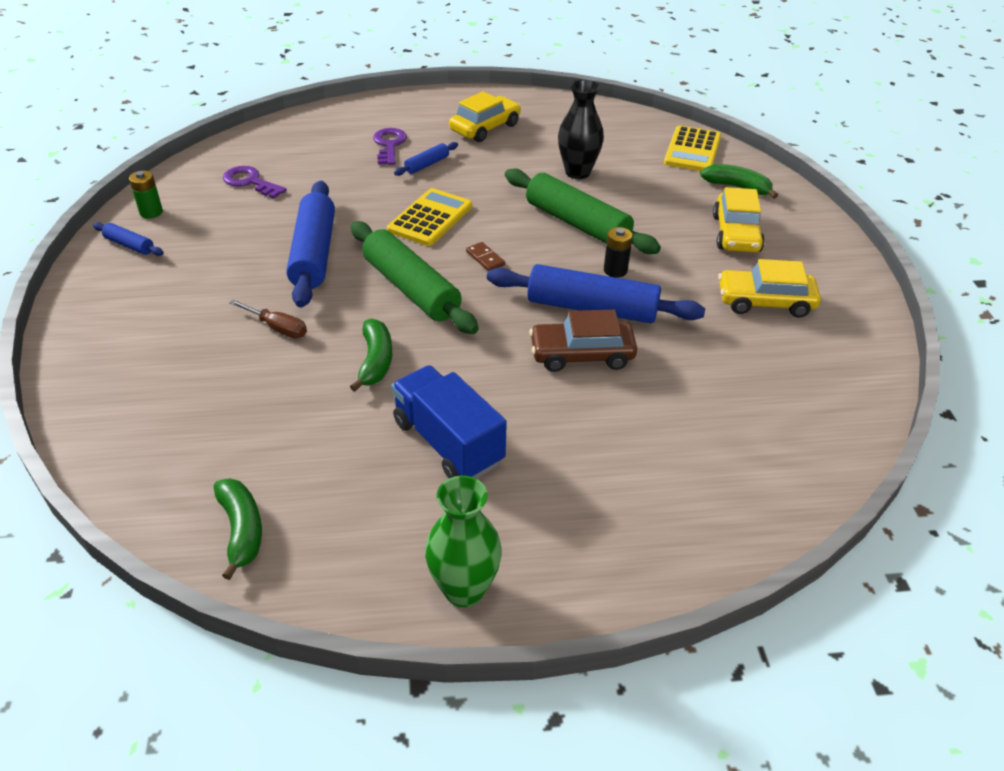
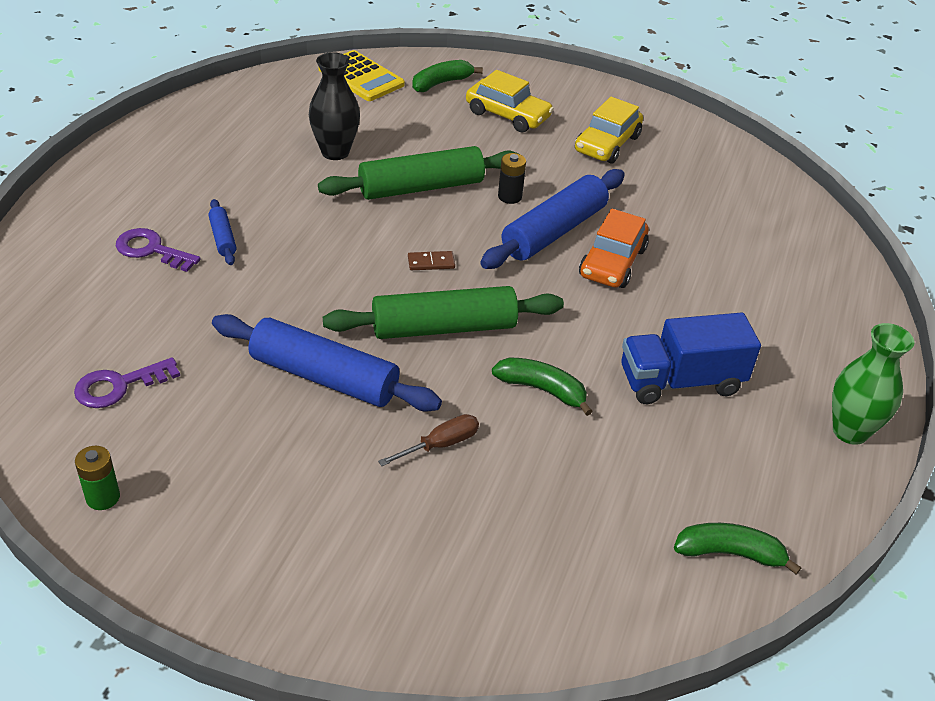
camera: 65 degrees left, 0 degrees up
(129, 245) = (166, 536): blue rolling pin -> none
(430, 218) = (330, 272): yellow calculator -> none
(485, 128) = (189, 173): yellow car -> none
(582, 355) = (612, 262): brown car -> orange car

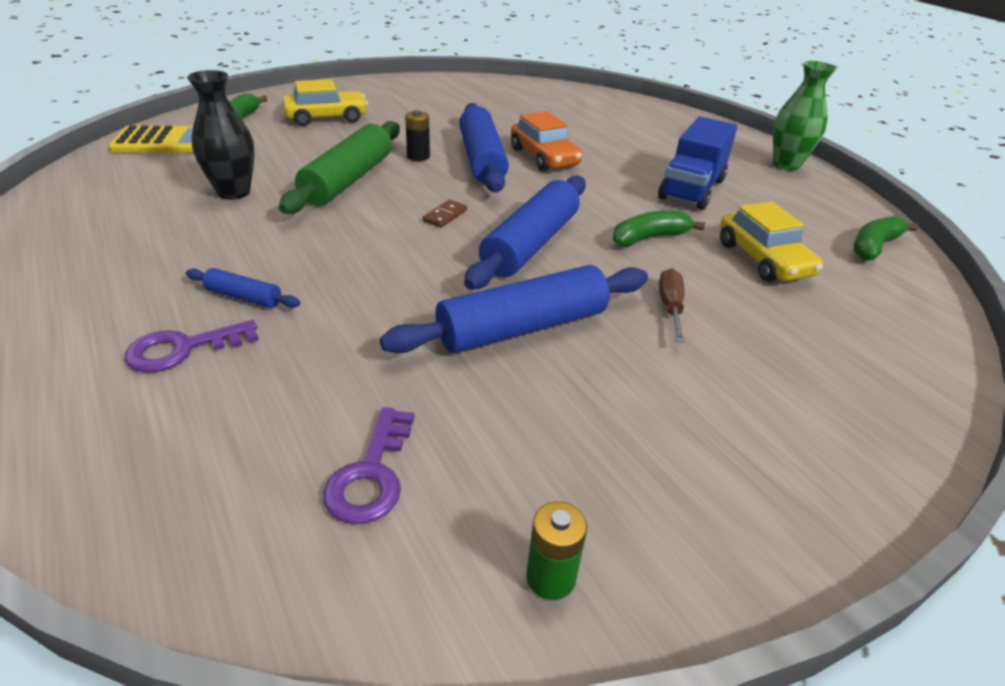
camera: 50 degrees left, 5 degrees down
(444, 328) = (530, 244): green rolling pin -> blue rolling pin
(607, 144) = (419, 106): yellow car -> yellow car (763, 259)

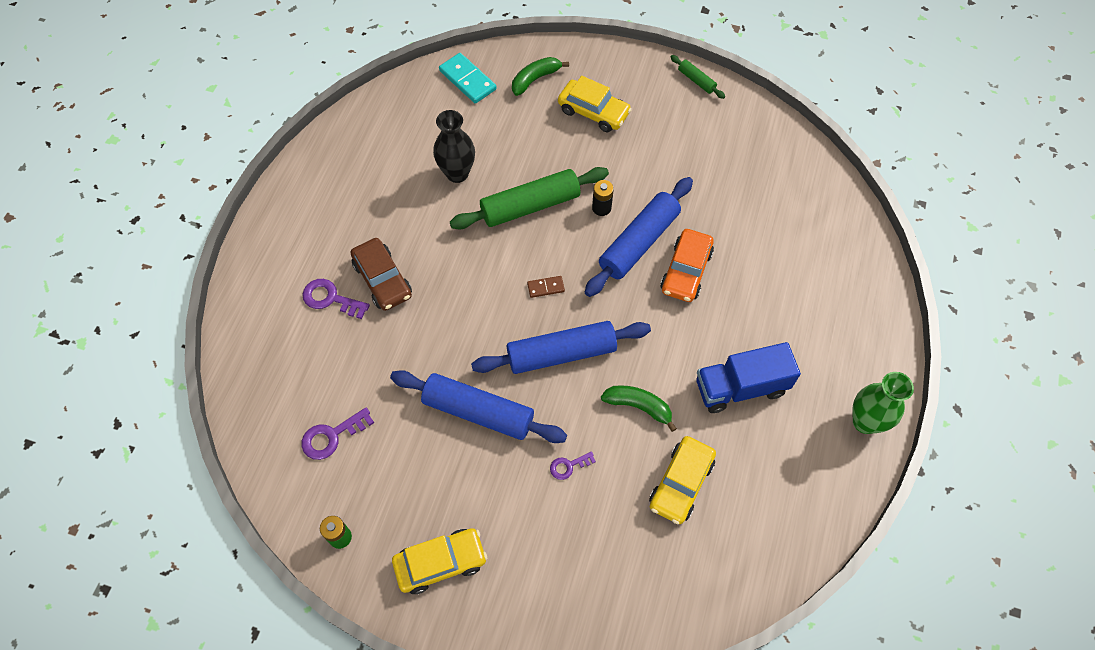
camera: 50 degrees right, 25 degrees up
(163, 141) = (467, 80): yellow calculator -> turquoise domino
(244, 297) = (383, 280): blue rolling pin -> brown car
(389, 82) = (696, 80): none -> green rolling pin
(670, 307) = (568, 466): brown screwdriver -> purple key
(706, 483) = (440, 563): none -> yellow car
(874, 246) = (776, 540): green banana -> none

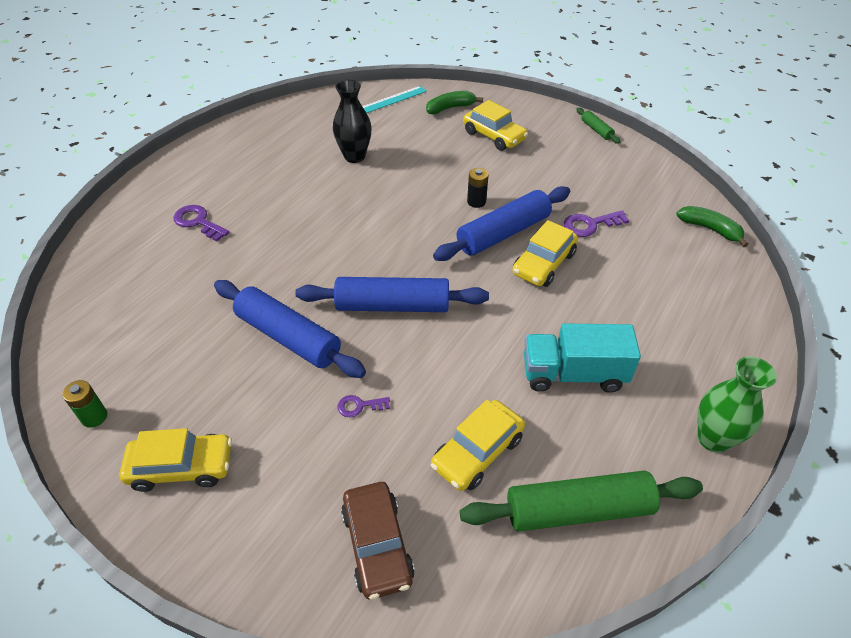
camera: 15 degrees right, 15 degrees down
(332, 436) = (138, 327): purple key -> purple key (590, 225)
(383, 280) = (251, 217): brown car -> brown car (377, 545)
(467, 80) = (392, 100): turquoise domino -> turquoise ruler
(530, 206) = (410, 189): green rolling pin -> green rolling pin (578, 510)
(545, 287) = (399, 251): brown domino -> none
(639, 406) = (455, 368): green banana -> green banana (710, 229)
(686, 271) = (543, 264): orange car -> yellow car
(740, 387) = (573, 374): blue truck -> turquoise truck

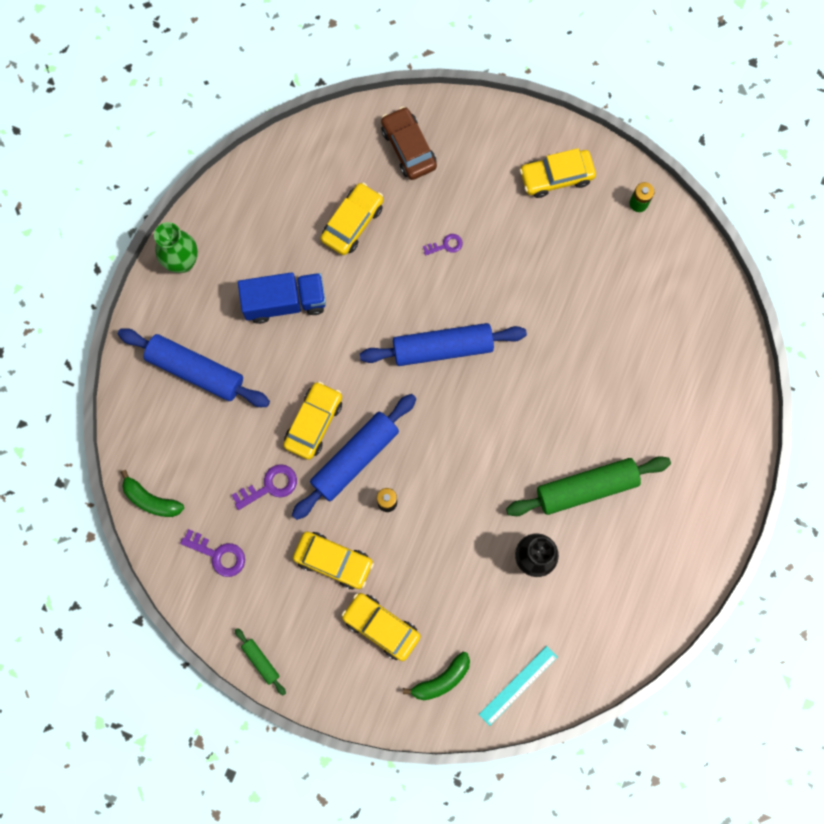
camera: 170 degrees right, 30 degrees up
(198, 222) = (658, 422): purple key -> purple key (218, 554)
(288, 337) = (521, 299): blue rolling pin -> blue rolling pin (195, 370)
(531, 173) = (333, 561): none -> yellow car
(573, 374) = (285, 302): turquoise truck -> blue truck
(578, 510) = (280, 192): green rolling pin -> green rolling pin (586, 488)

